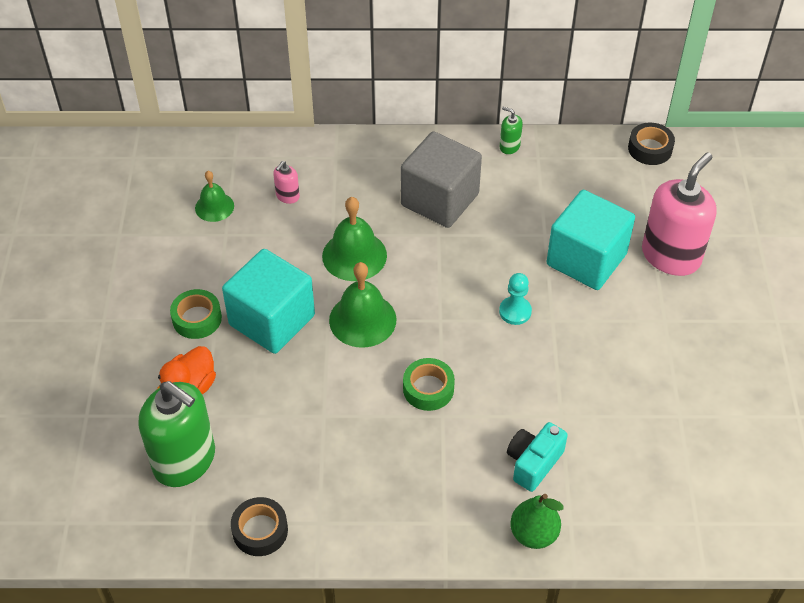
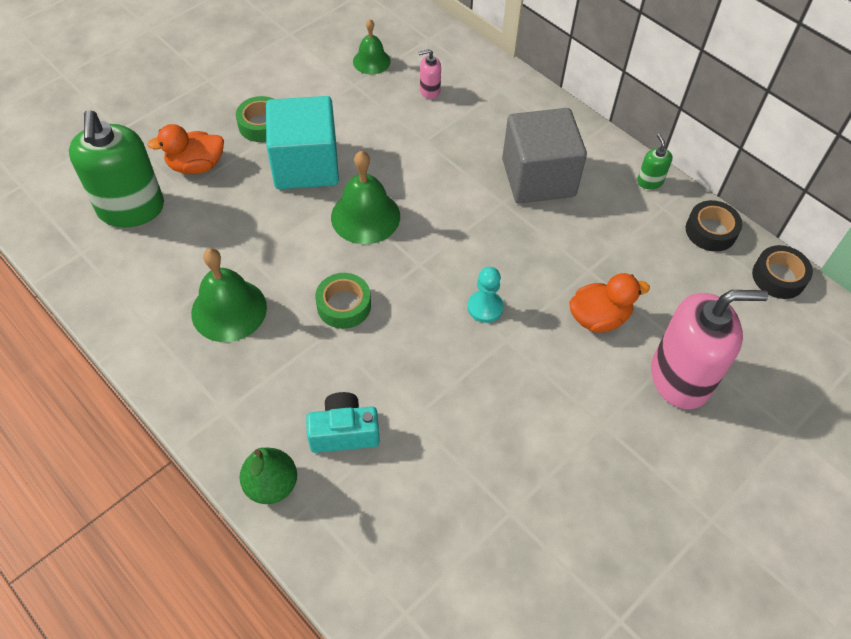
camera: 45 degrees right, 5 degrees up
(260, 531) = (109, 297): black tape -> black tape (710, 231)
(354, 255) = (420, 167): green bell -> green bell (229, 310)
(586, 259) = (598, 318): turquoise cube -> orange duck

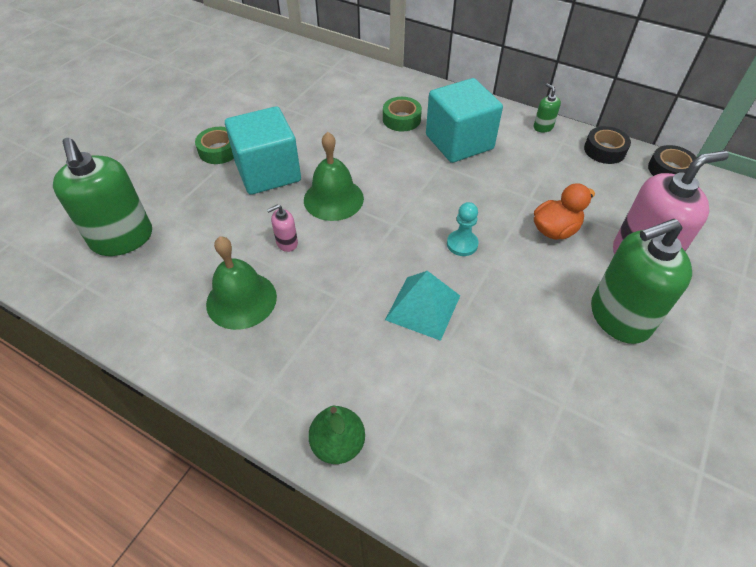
camera: 15 degrees left, 5 degrees down
(196, 166) = (172, 192): orange duck -> none
(344, 305) = (343, 271): green tape -> green tape (401, 119)
(344, 432) = (386, 377): turquoise camera -> none
(371, 61) = (293, 89): green bell -> none
(411, 369) = (423, 307): none -> turquoise pyramid
(429, 91) = (348, 100): pink soap dispenser -> pink soap dispenser (287, 243)
(538, 178) = (459, 142): grey cube -> turquoise cube
(620, 438) = (619, 317): none -> green soap dispenser

